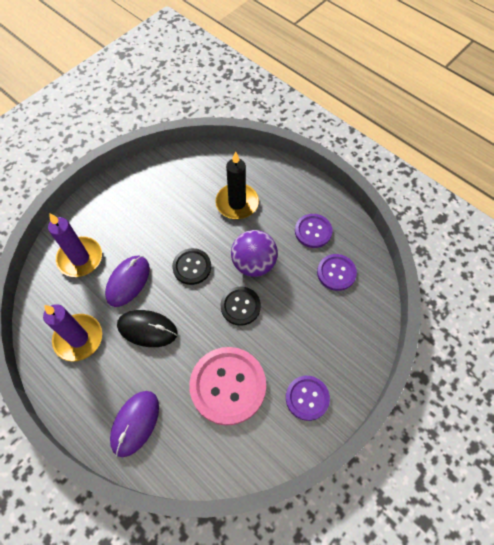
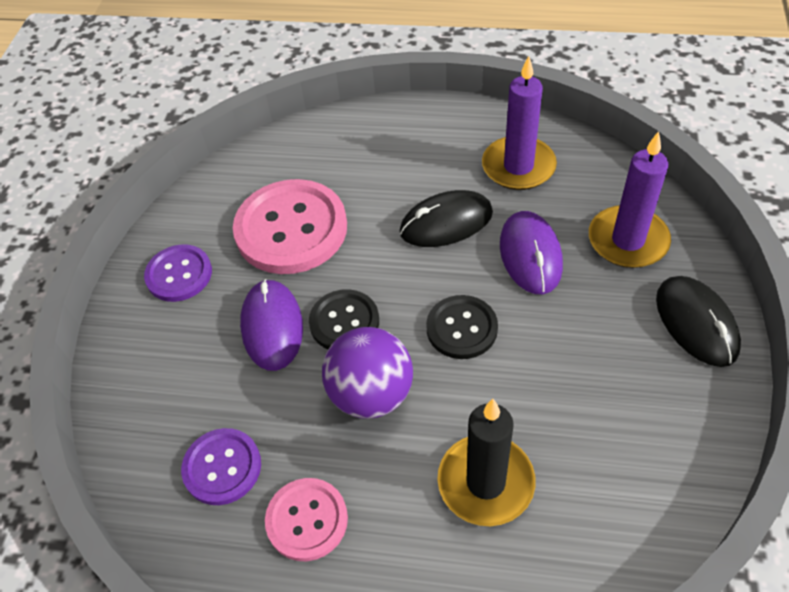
camera: 150 degrees right, 10 degrees down
(100, 206) = (696, 323): none -> black mouse
(135, 423) = (370, 142): purple mouse -> purple mouse (272, 326)
(313, 231) = (307, 520): purple button -> pink button

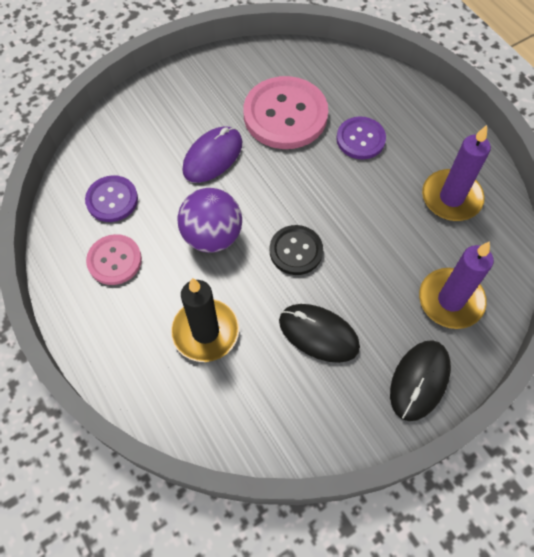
camera: 45 degrees right, 10 degrees up
(179, 274) = (206, 88): purple button -> purple button (360, 139)
(344, 322) = (246, 189): black button -> none
(446, 222) = (366, 189): black mouse -> black mouse (318, 334)
(530, 255) = (385, 251): purple mouse -> none

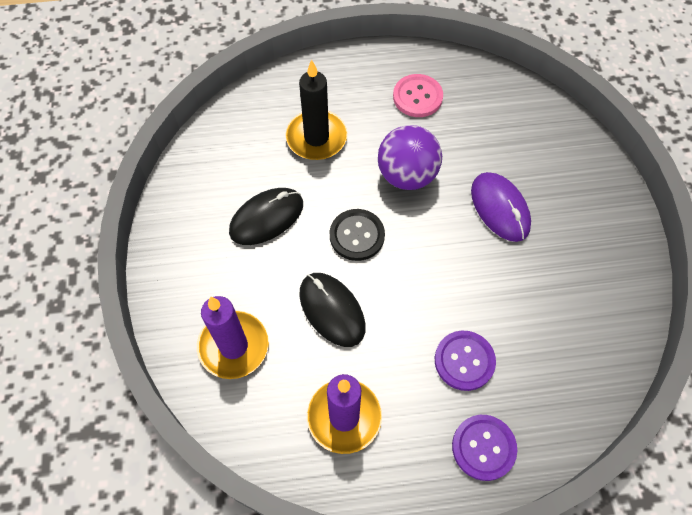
camera: 115 degrees right, 0 degrees up
(112, 200) = (483, 113): purple button -> purple button (483, 447)
(285, 115) = (529, 298): pink button -> none
(419, 380) = (179, 276): black mouse -> black mouse (332, 310)

